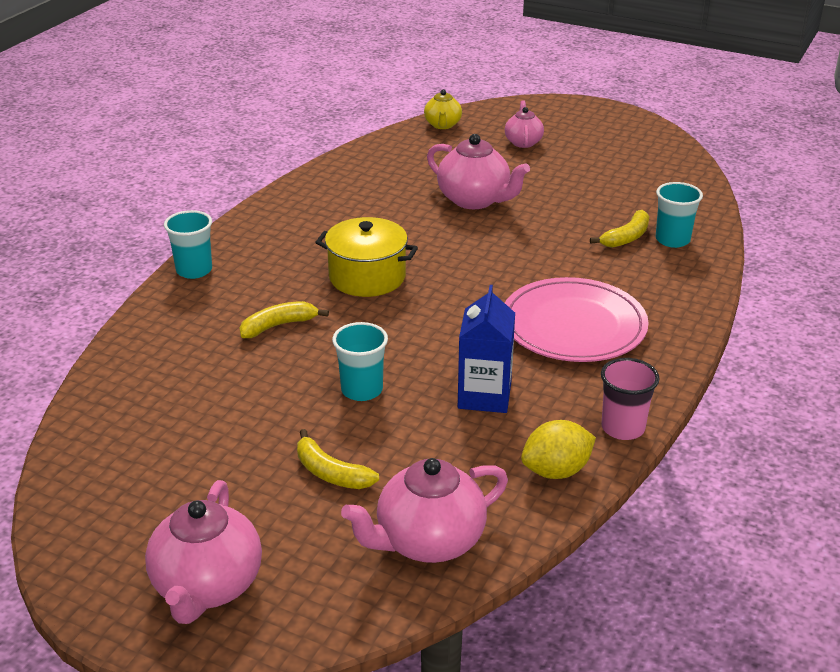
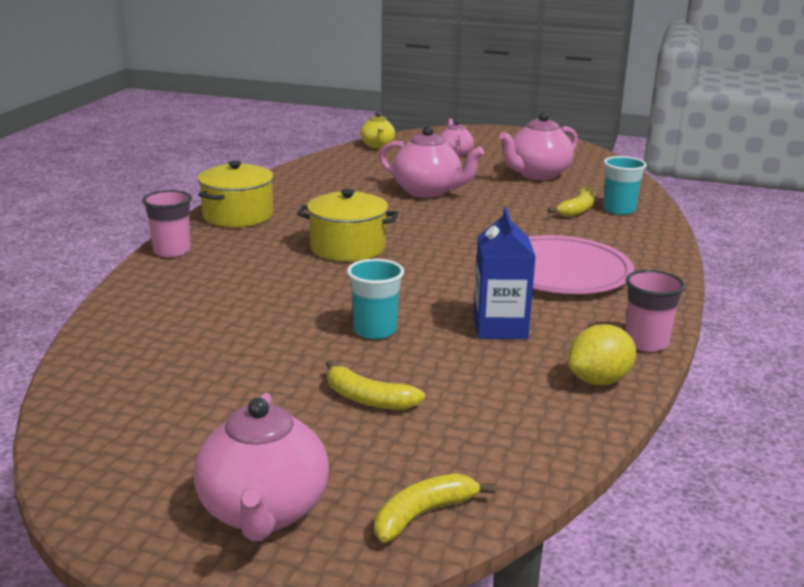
camera: 10 degrees left, 10 degrees down
(194, 270) = (172, 251): turquoise cup -> pink cup
(269, 224) = (238, 215): none -> yellow pot
(278, 326) = (272, 287): yellow banana -> yellow banana (423, 515)
(428, 541) = (495, 449): pink teapot -> pink teapot (537, 175)

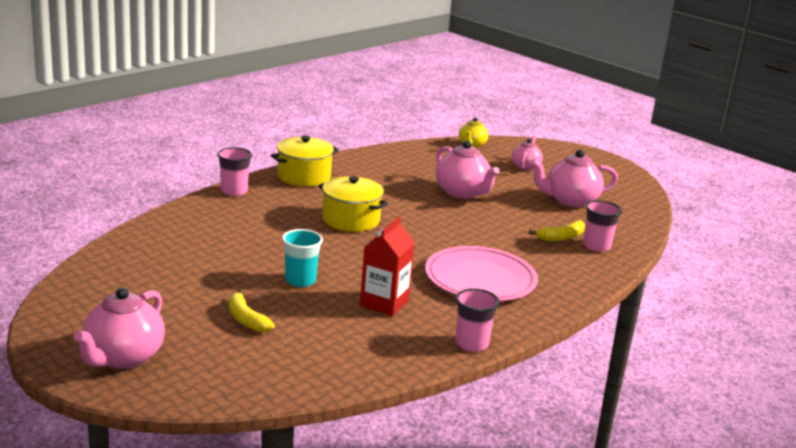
camera: 25 degrees right, 0 degrees up
(423, 515) = (201, 389): yellow banana -> none
(500, 327) = (384, 303): blue carton -> red carton
(599, 380) = (404, 356): yellow lemon -> none
(619, 210) = (596, 246): turquoise cup -> pink cup

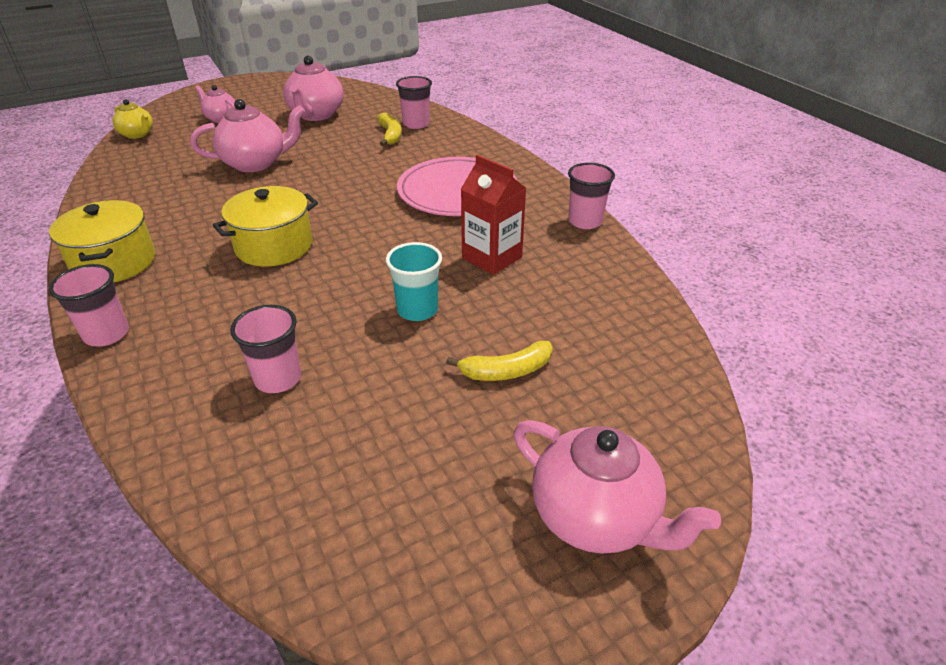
camera: 70 degrees left, 15 degrees up
(212, 245) = (278, 379): none -> pink cup

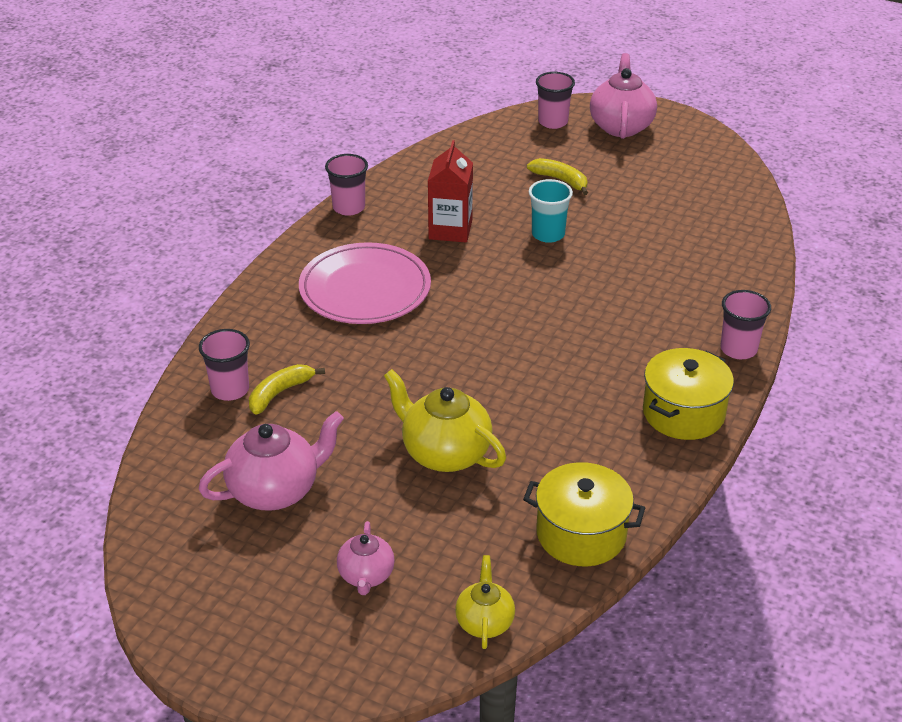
camera: 125 degrees left, 0 degrees up
(256, 163) = (444, 453): pink teapot -> yellow teapot
(274, 246) = (560, 341): yellow pot -> yellow pot (581, 534)
(278, 379) = (672, 253): pink cup -> pink cup (553, 122)

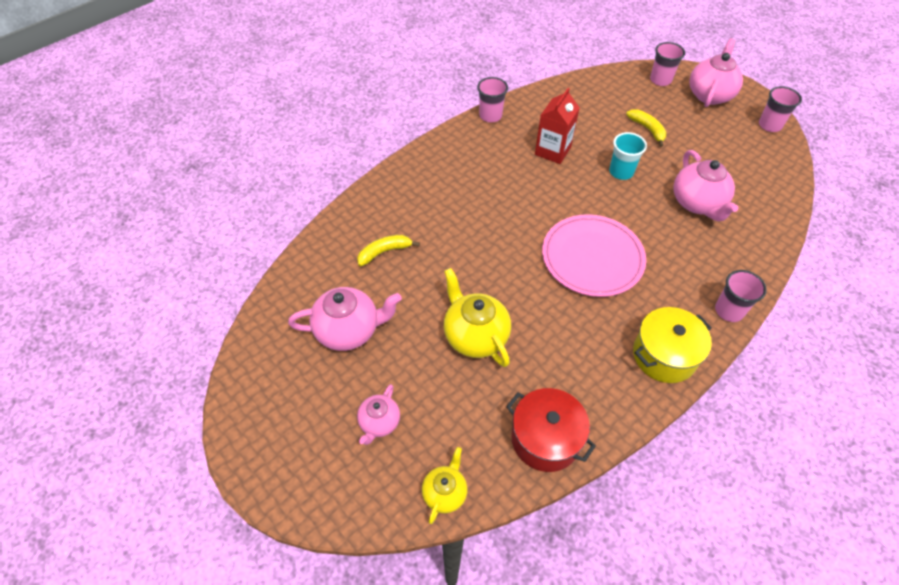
camera: 20 degrees right, 15 degrees up
(230, 389) = (353, 240): pink cup -> pink cup (769, 125)
(365, 289) = (475, 183): pink plate -> pink plate (592, 258)
(581, 534) = (545, 439): yellow pot -> red pot
(656, 247) = (697, 203): none -> pink teapot

